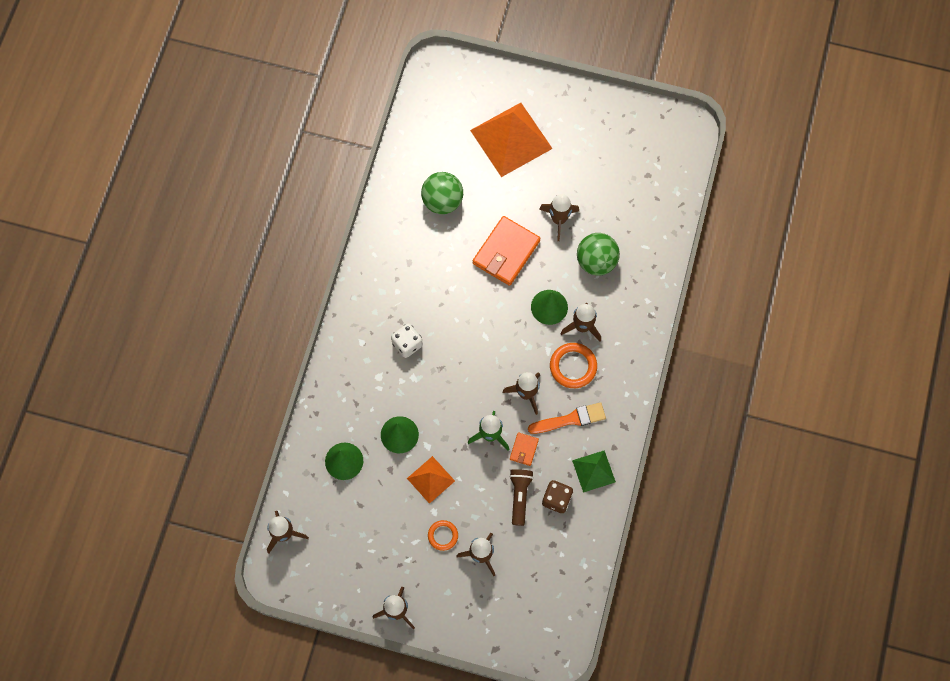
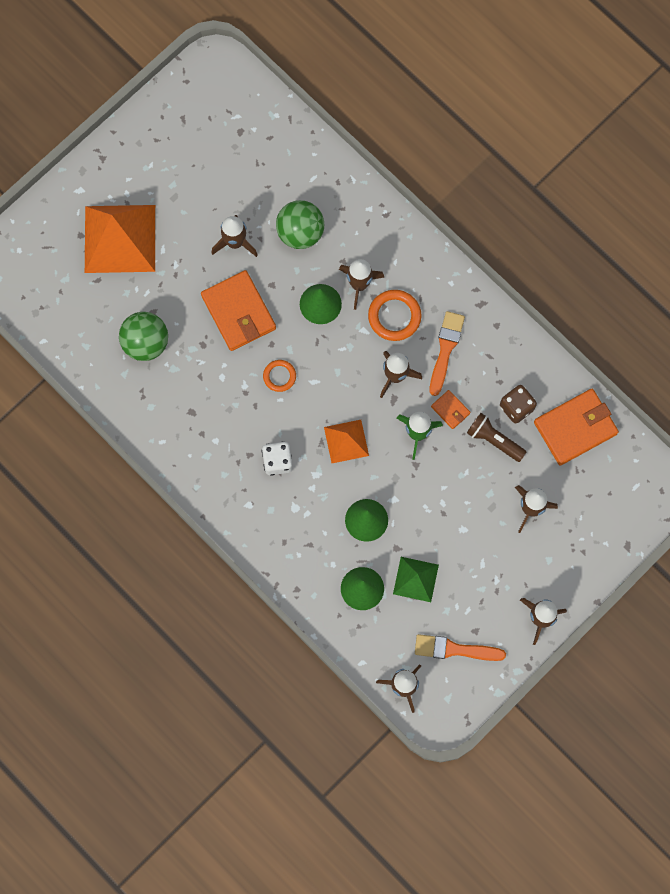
camera: 60 degrees left, 5 degrees up
(335, 557) = (454, 649): none -> orange brush
(430, 479) = (429, 515): orange pyramid -> orange pyramid (346, 441)
(443, 535) = (491, 534): orange ring -> orange ring (279, 376)
(567, 554) = (575, 428): none -> orange wallet
(593, 471) = (509, 357): green pyramid -> green pyramid (415, 579)

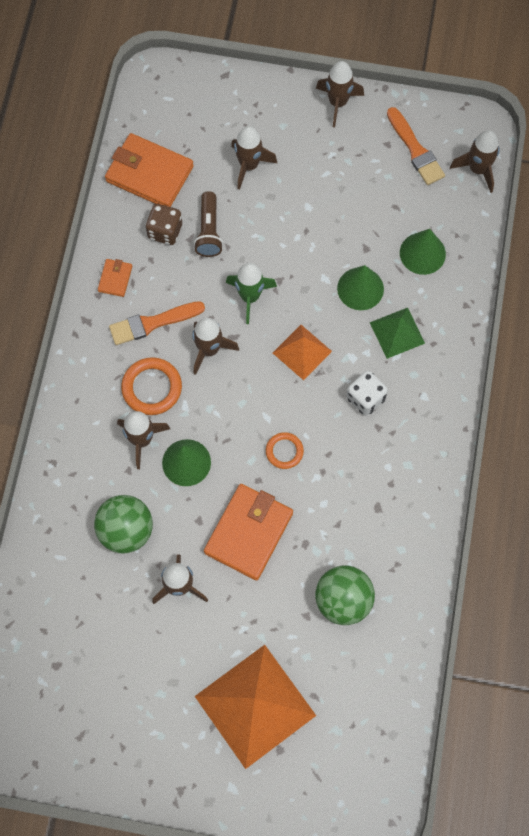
camera: 125 degrees left, 5 degrees down
(415, 579) = (380, 216): green pyramid -> green pyramid (397, 333)
(450, 410) = (207, 283): orange wallet -> orange wallet (115, 279)

